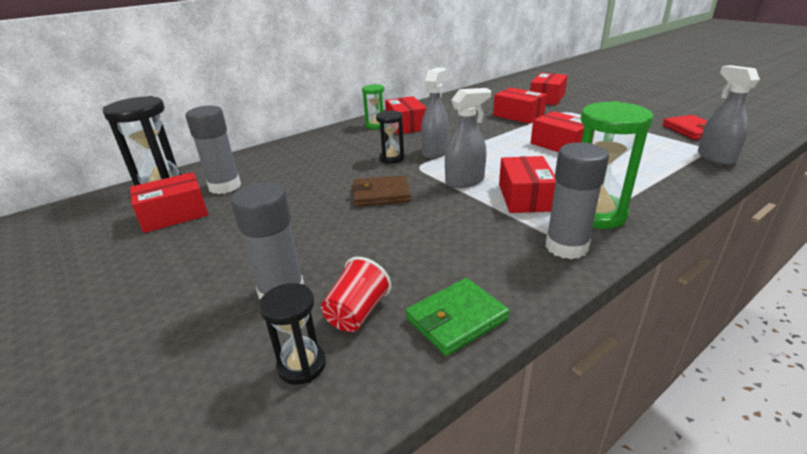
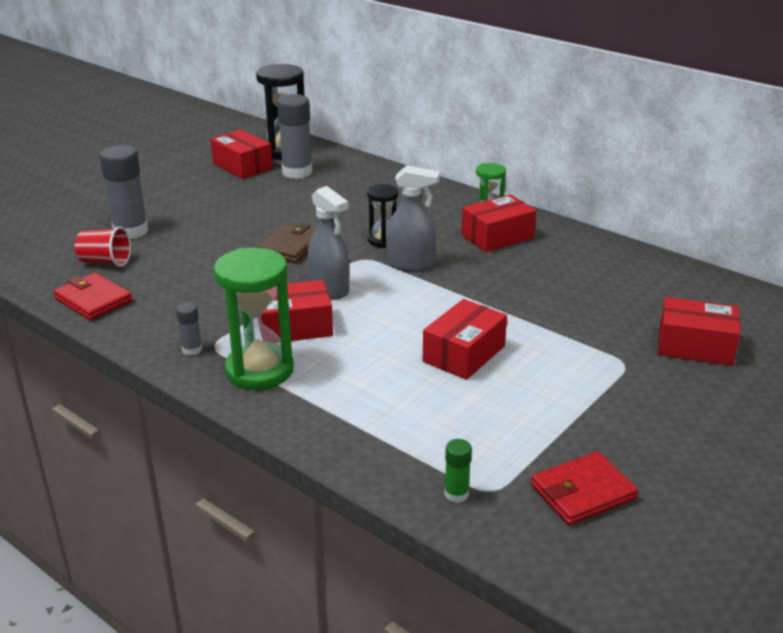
camera: 75 degrees right, 0 degrees up
(302, 365) = (57, 252): black hourglass -> none
(381, 194) = (291, 246): brown wallet -> brown wallet turned 45 degrees clockwise
(456, 319) = (93, 300): green wallet -> red wallet
(518, 115) = (581, 319): red box -> none
(566, 247) = (192, 349): grey glue stick -> grey glue stick, size x0.48
(715, 157) = (456, 494): grey spray bottle -> green glue stick

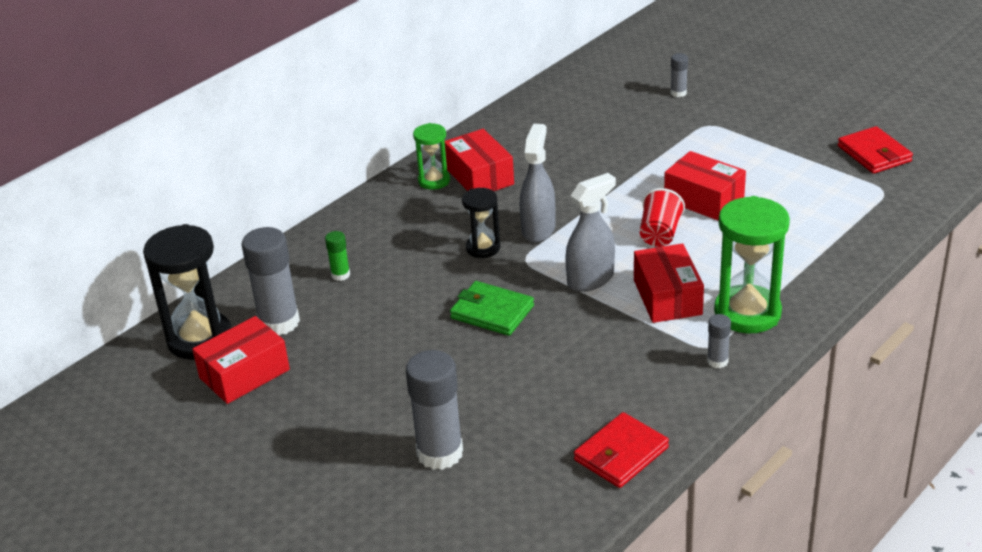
camera: 85 degrees left, 5 degrees up
(105, 262) = (525, 462): red cup -> red cup (660, 234)
(291, 246) = (492, 312): brown wallet -> green wallet
(456, 494) = (892, 205): green glue stick -> green glue stick (340, 275)
(695, 346) = (678, 93): red box -> grey glue stick

